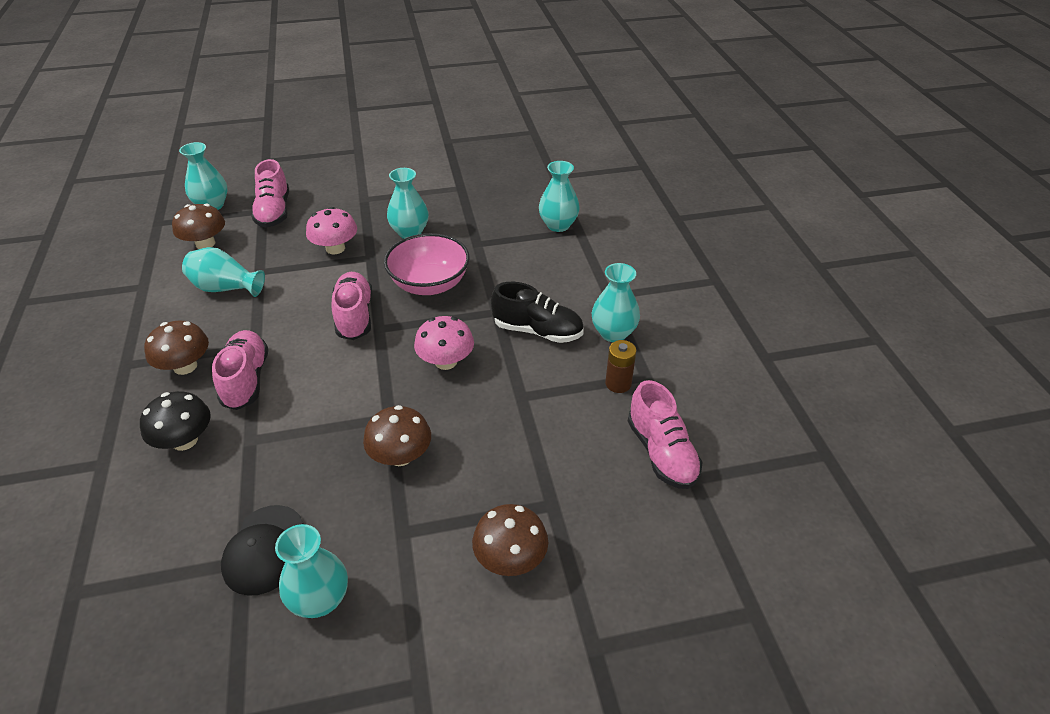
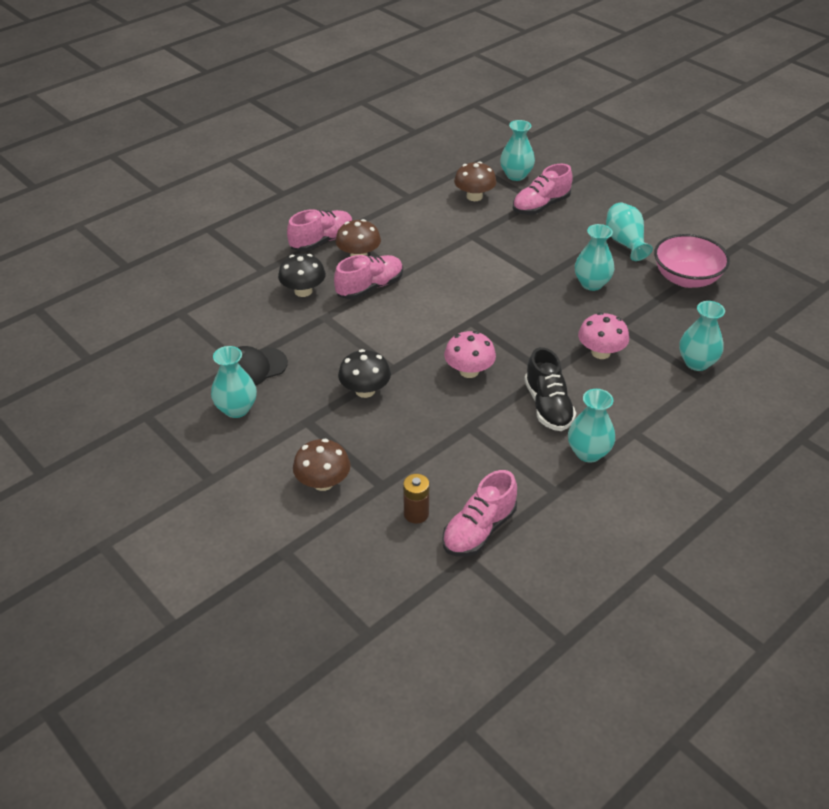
camera: 60 degrees right, 0 degrees up
(226, 288) = (441, 231): turquoise vase -> turquoise vase (625, 243)
(335, 248) = (532, 256): pink mushroom -> pink mushroom (600, 352)
(354, 316) = (471, 303): pink shoe -> pink shoe (322, 241)
(400, 456) = (365, 390): brown mushroom -> black mushroom
(429, 284) = (543, 323): pink bowl -> pink bowl (686, 278)
(618, 383) = (531, 477): brown battery -> brown battery (416, 514)

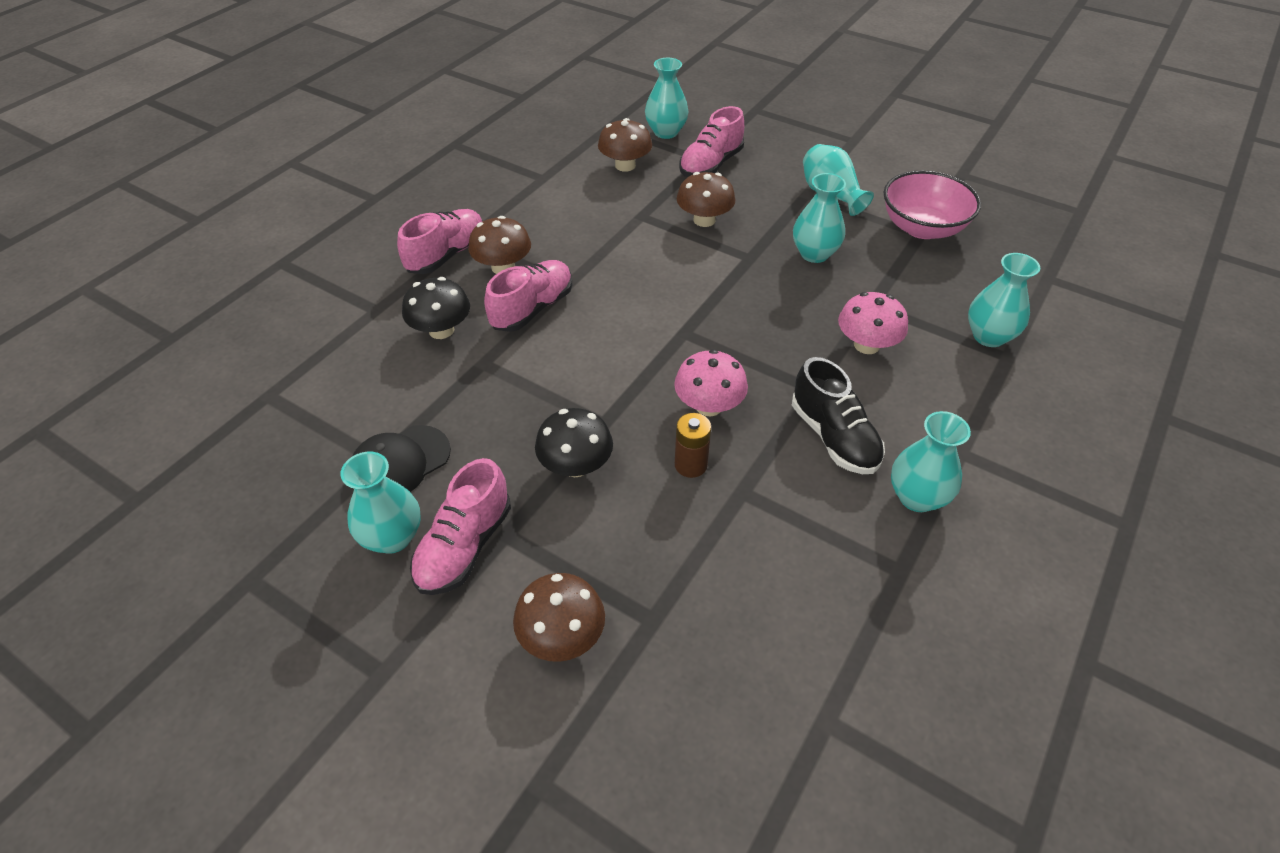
camera: 15 degrees left, 5 degrees up
(416, 514) = (720, 658): brown battery -> brown battery (690, 465)
(479, 530) = (822, 664): pink shoe -> pink shoe (464, 546)
(518, 246) = (704, 220): none -> brown mushroom

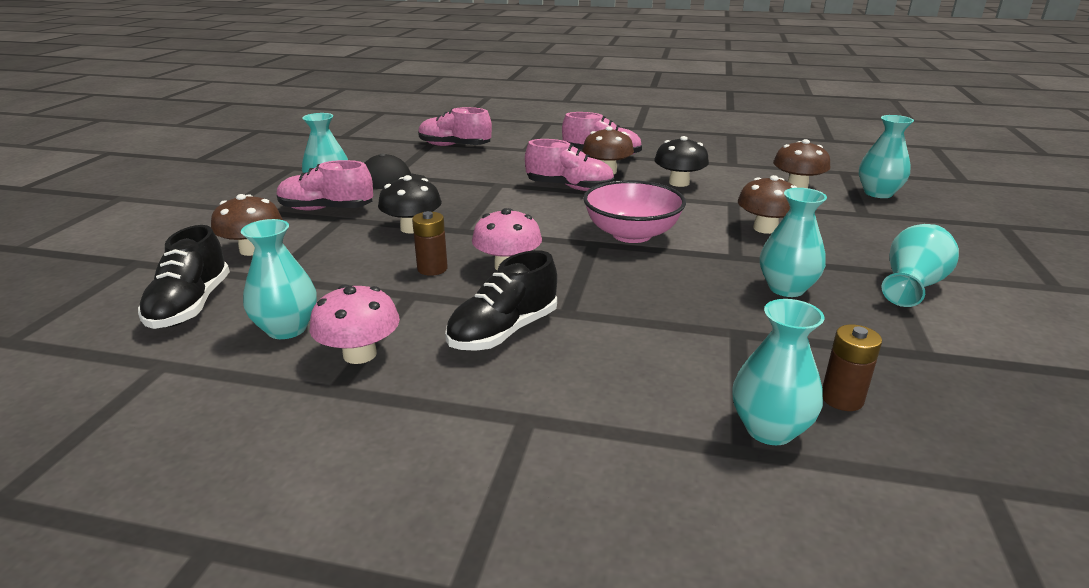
camera: 70 degrees right, 20 degrees down
(441, 330) = (522, 168): black mushroom -> black mushroom (679, 183)
(698, 702) = (191, 306): none -> black shoe
(711, 165) = (859, 219): pink shoe -> pink shoe (454, 146)
(866, 345) = (662, 336): pink mushroom -> pink mushroom (360, 354)
(917, 497) = (440, 392): turquoise vase -> turquoise vase (287, 329)
(922, 228) = (943, 355): pink bowl -> pink bowl (631, 234)
(962, 291) = (842, 398): none -> brown battery

